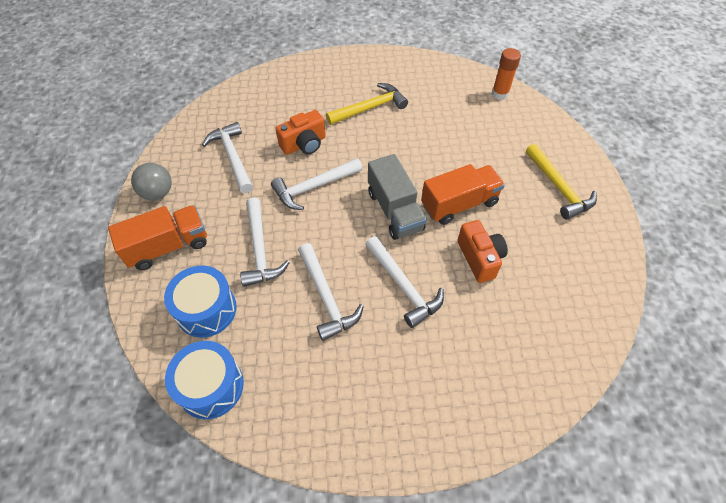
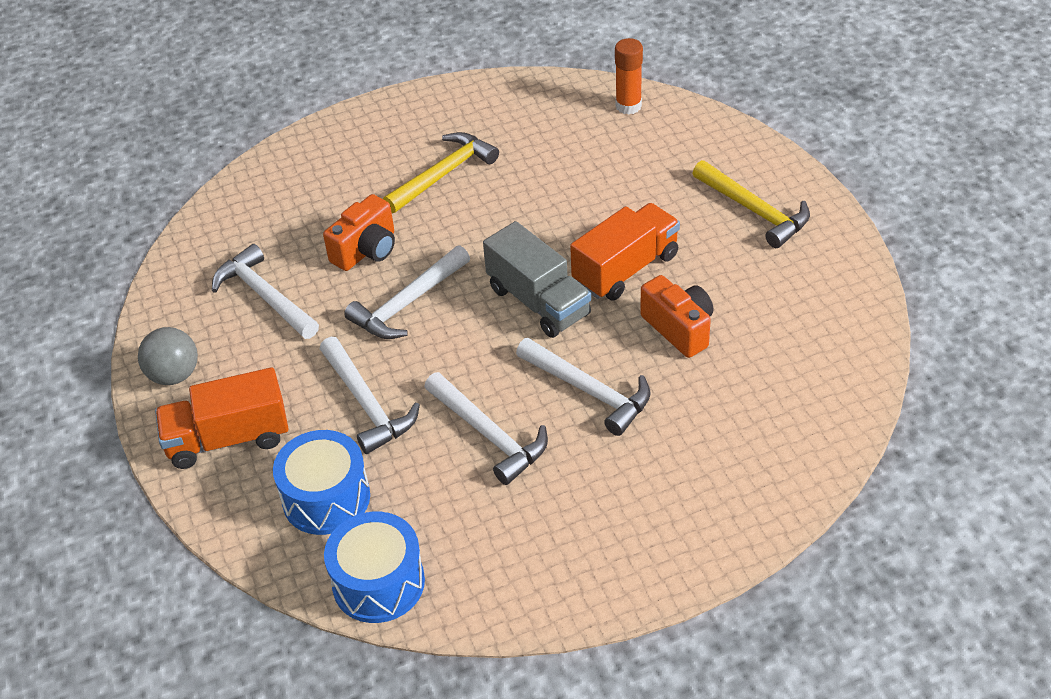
camera: 15 degrees left, 10 degrees down
(168, 246) = (228, 438): orange truck -> orange truck turned 150 degrees counterclockwise

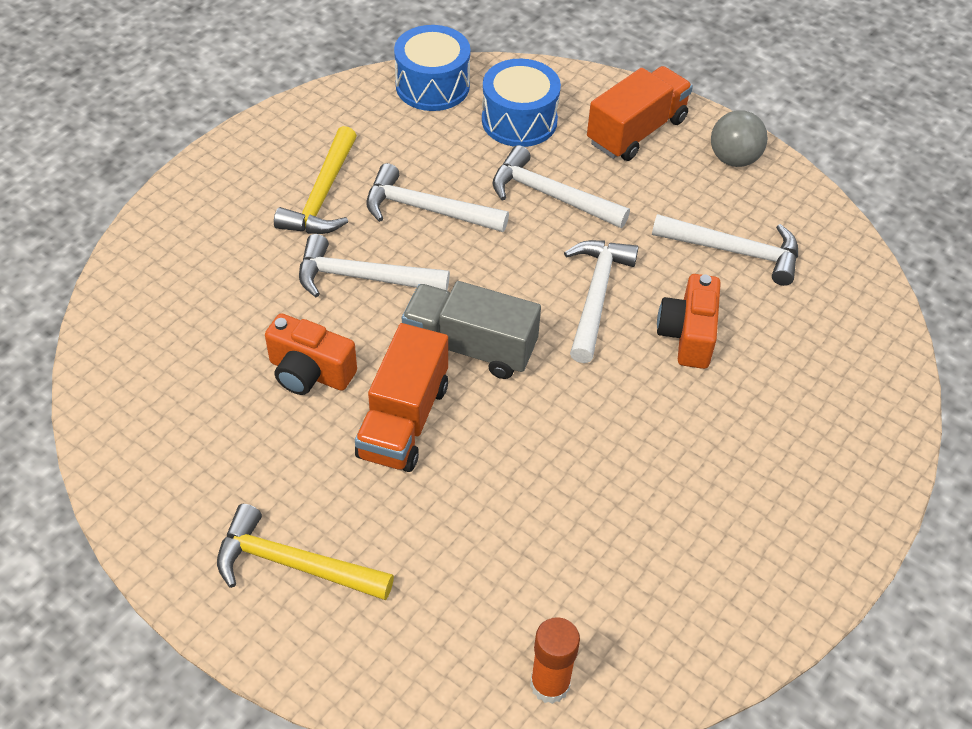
camera: 145 degrees right, 5 degrees up
(443, 174) = (694, 464): yellow hammer -> yellow hammer (323, 195)

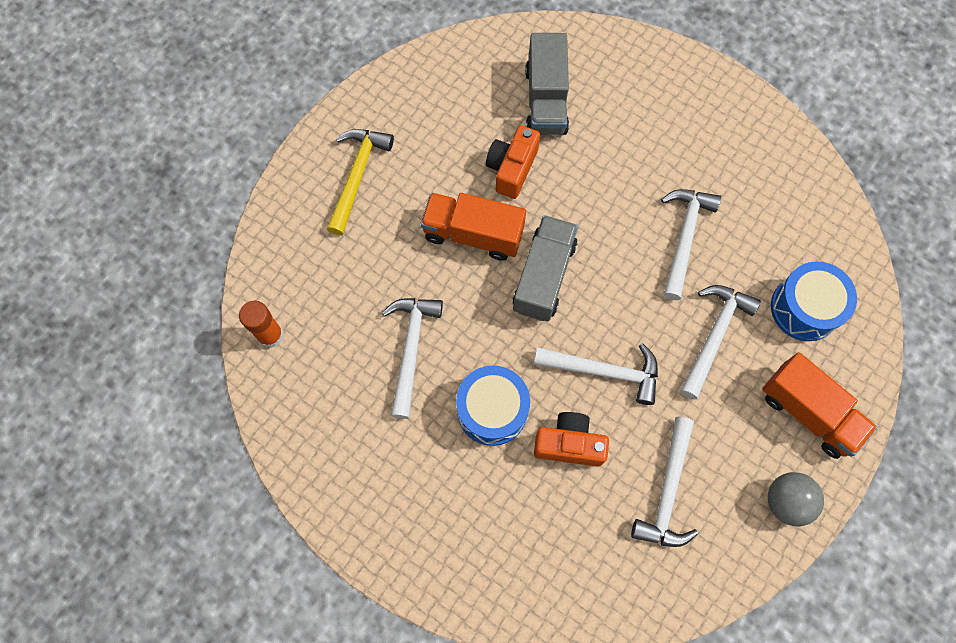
camera: 90 degrees right, 20 degrees up
(210, 329) = (545, 100): none -> grey truck
(323, 195) = (689, 159): yellow hammer -> none
(362, 277) = (605, 196): white hammer -> white hammer (411, 349)
(432, 86) = (837, 234): blue drum -> blue drum (492, 410)

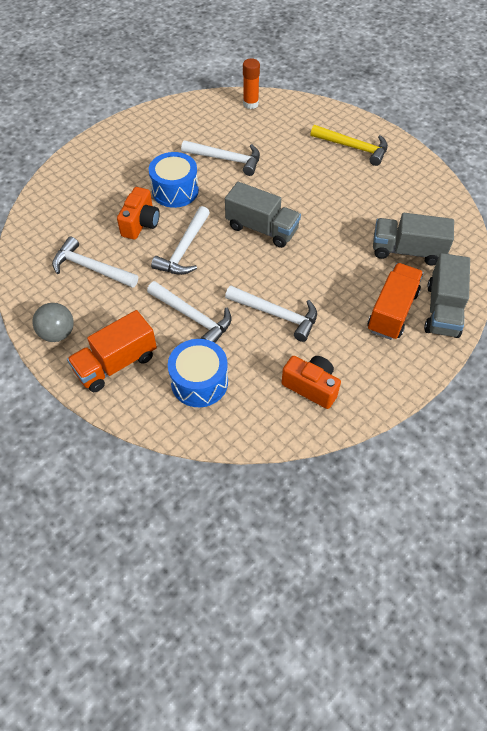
camera: 100 degrees right, 15 degrees down
(473, 234) = (301, 197): orange truck -> orange truck (392, 311)
(511, 169) = (349, 223): orange camera -> orange camera (311, 387)
(630, 61) = (442, 310): none -> grey truck

